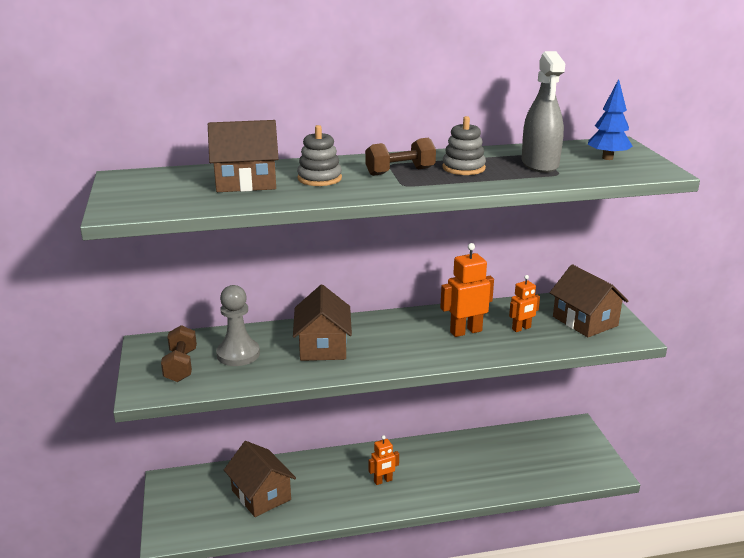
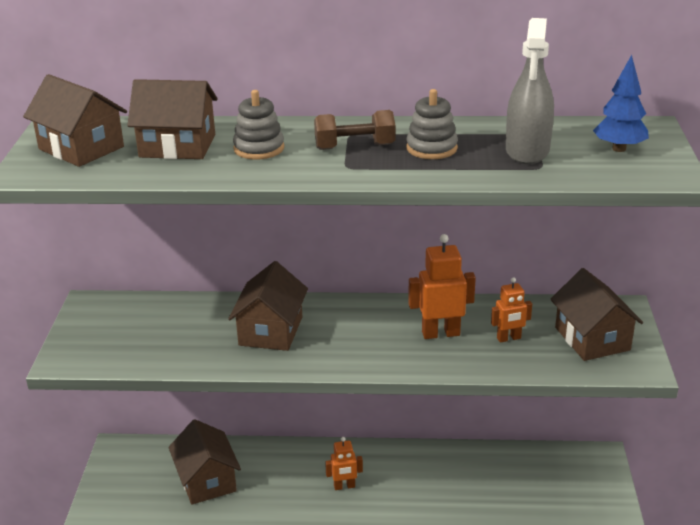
camera: 15 degrees right, 5 degrees up
(158, 190) = (81, 148): none -> brown house
(181, 366) = (112, 334): brown dumbbell -> none
(238, 354) = (176, 328): grey pawn -> none

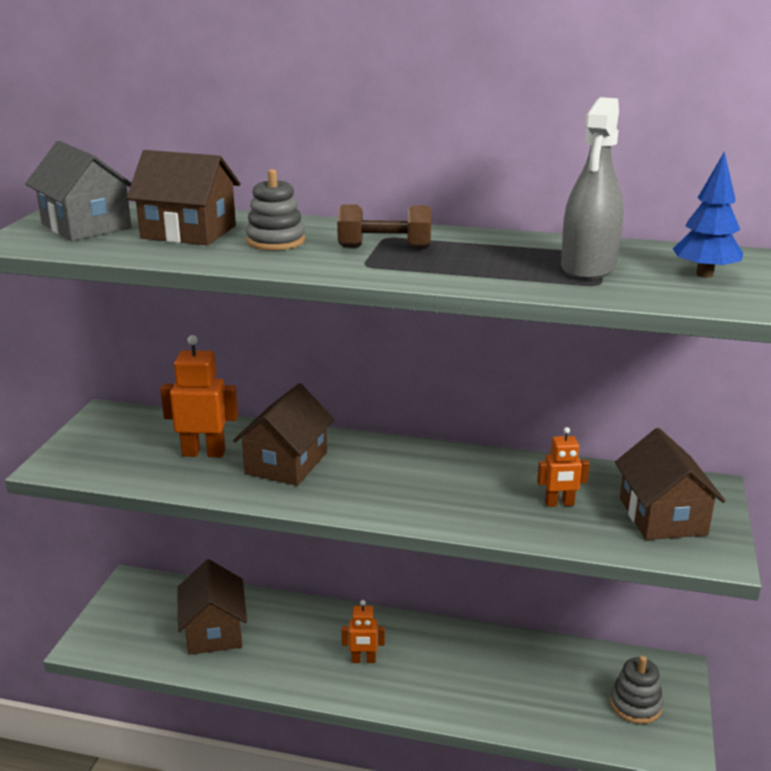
camera: 10 degrees right, 5 degrees down
(81, 148) = (86, 226): brown house -> grey house
(431, 148) = (473, 256): grey stacking toy -> grey stacking toy (635, 705)
(440, 333) = (479, 488): orange robot -> orange robot (204, 453)

